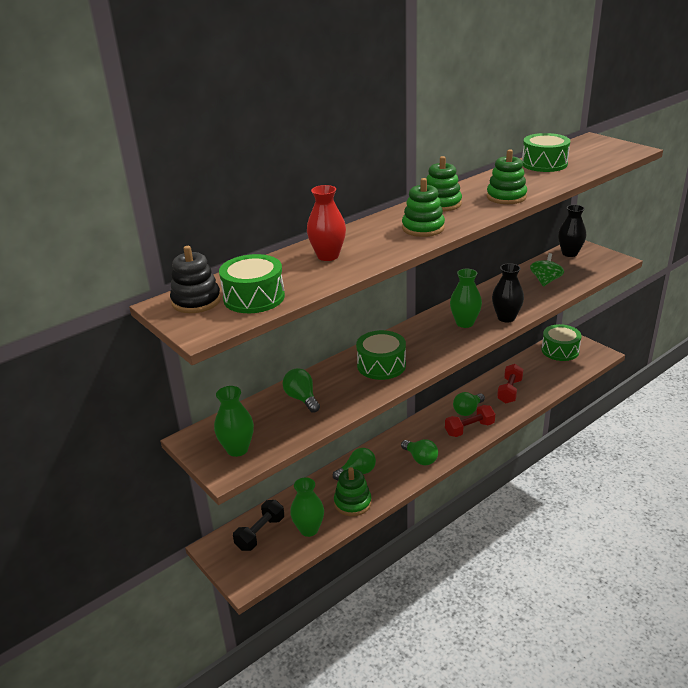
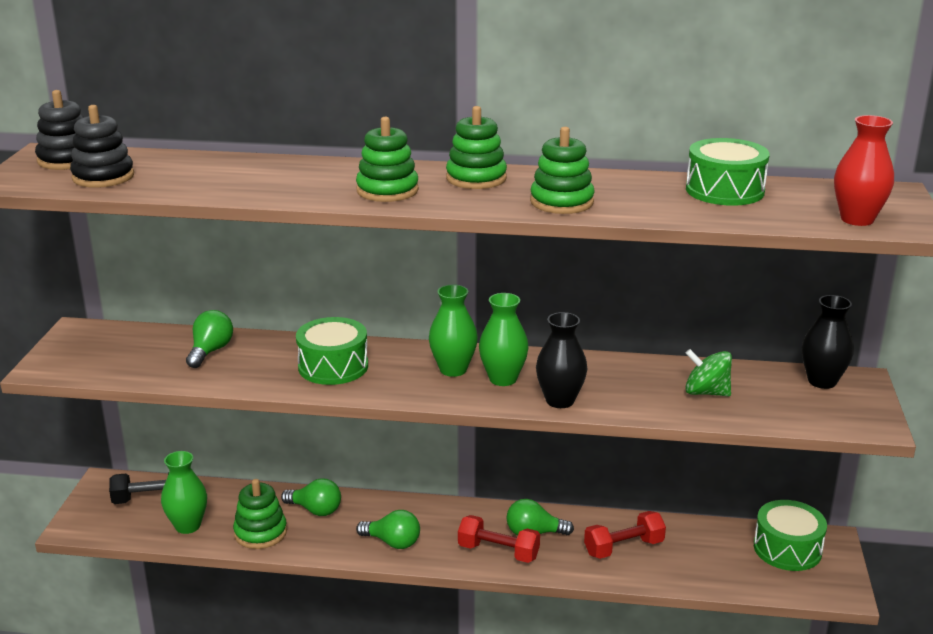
camera: 45 degrees right, 5 degrees down
(237, 449) = (85, 357): green vase -> green vase (453, 369)
(254, 297) = (103, 177): green drum -> black stacking toy
(328, 256) = (243, 174): red vase -> red vase (857, 219)
(420, 459) = (392, 542): green light bulb -> green light bulb turned 75 degrees counterclockwise
(545, 281) = (706, 392): green spinning top -> green spinning top turned 135 degrees counterclockwise

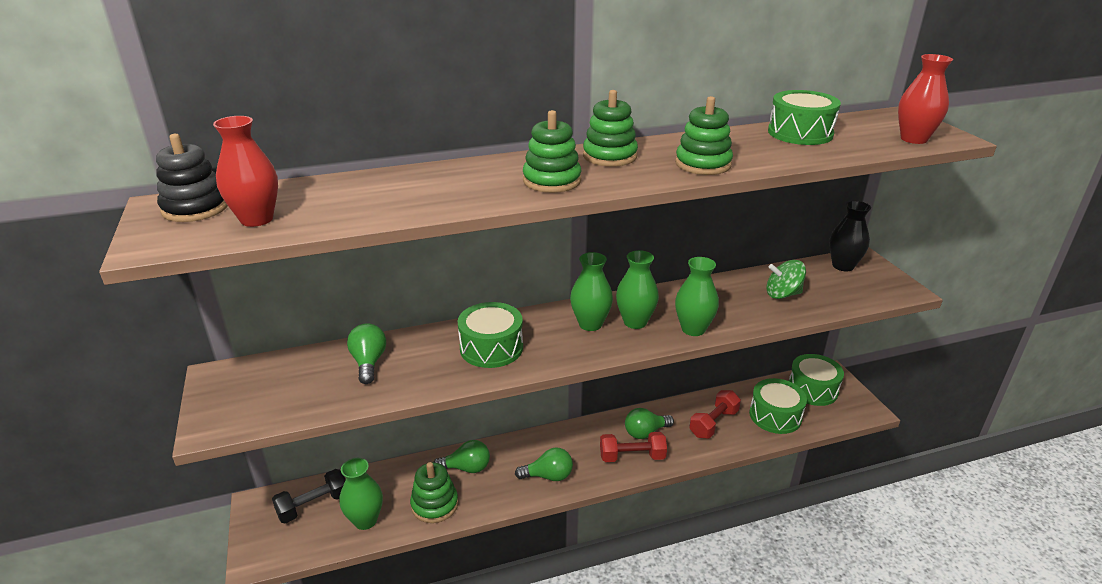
camera: 25 degrees left, 5 degrees up
(103, 177) = (257, 219): black stacking toy -> red vase
(560, 400) = (693, 329): black vase -> green vase
(709, 562) = (775, 416): none -> green drum

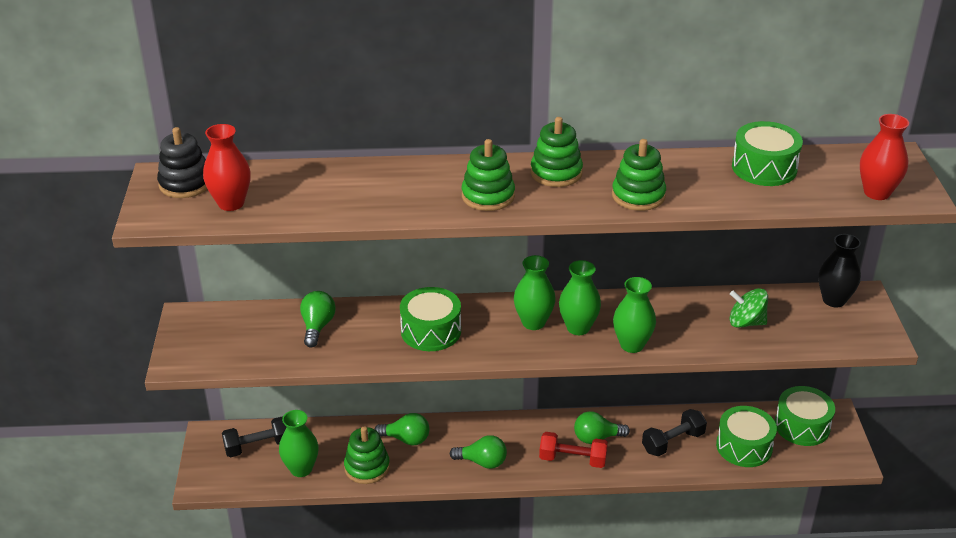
camera: 15 degrees right, 5 degrees up
(713, 423) = (673, 442): red dumbbell -> black dumbbell

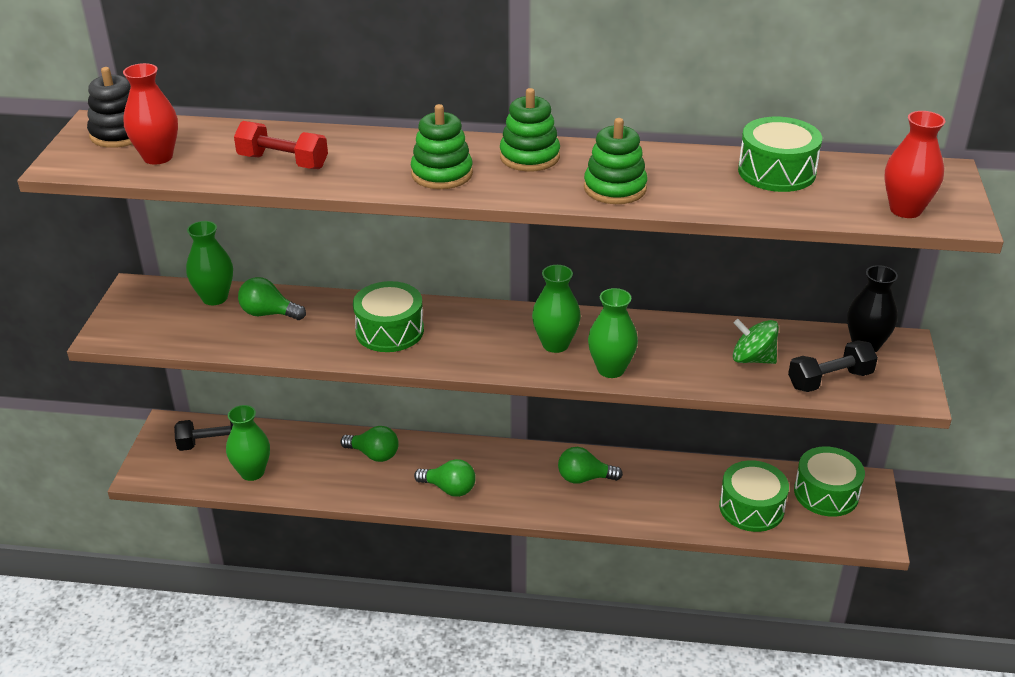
camera: 10 degrees right, 0 degrees up
(317, 327) = (269, 313): green light bulb -> green light bulb turned 90 degrees counterclockwise
(367, 467) = (322, 479): green stacking toy -> none
(533, 322) = (507, 334): green vase -> green vase (215, 298)
(572, 459) = (550, 498): red dumbbell -> red dumbbell (283, 162)
(673, 442) = (670, 493): black dumbbell -> black dumbbell (830, 380)

